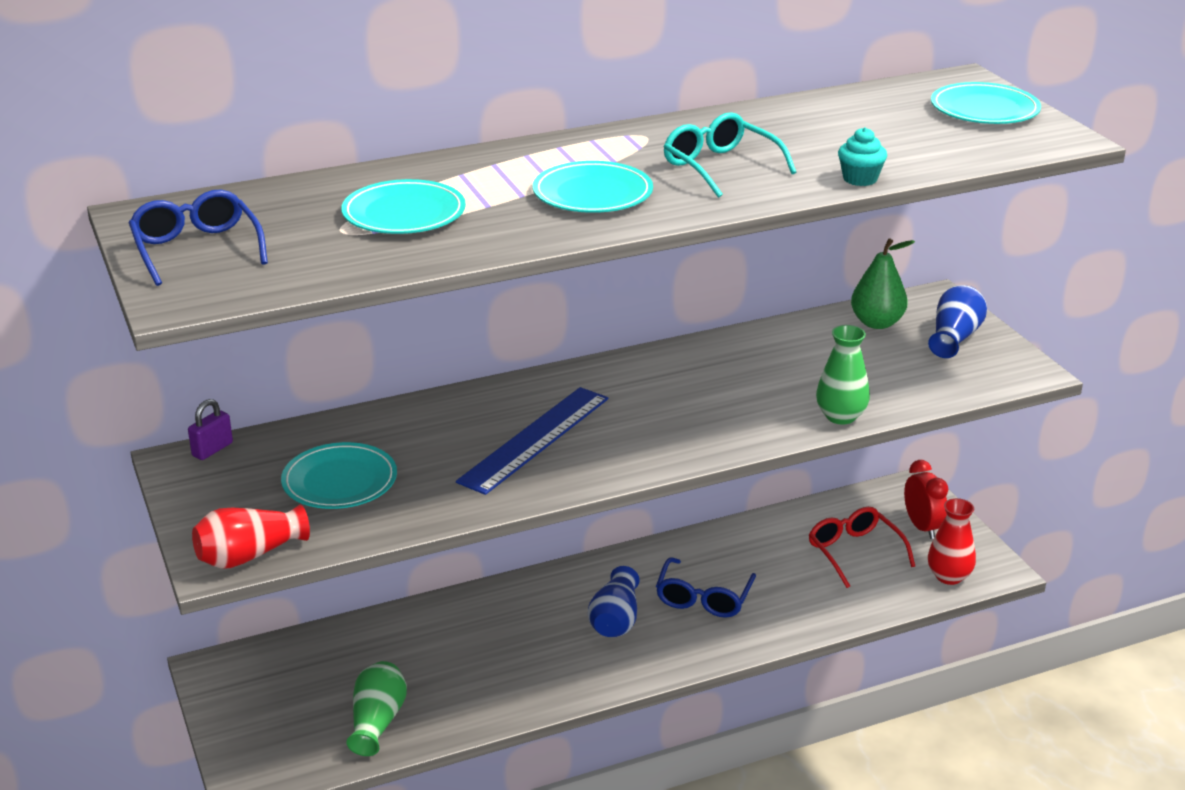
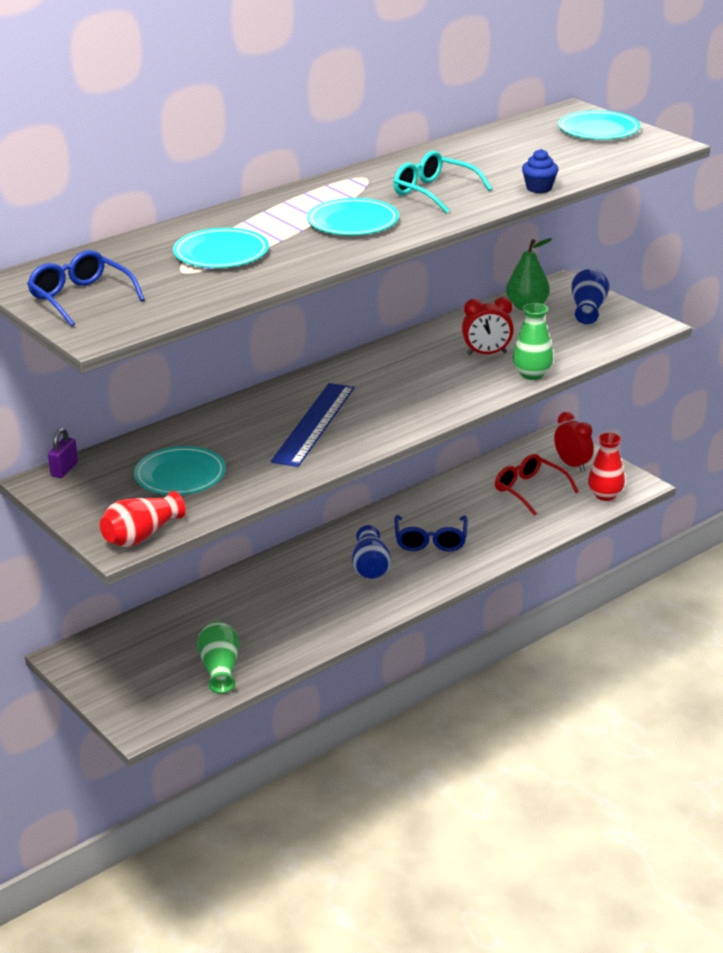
camera: 15 degrees left, 0 degrees up
(796, 378) = (487, 353): none -> red clock
(860, 179) = (539, 188): turquoise cupcake -> blue cupcake

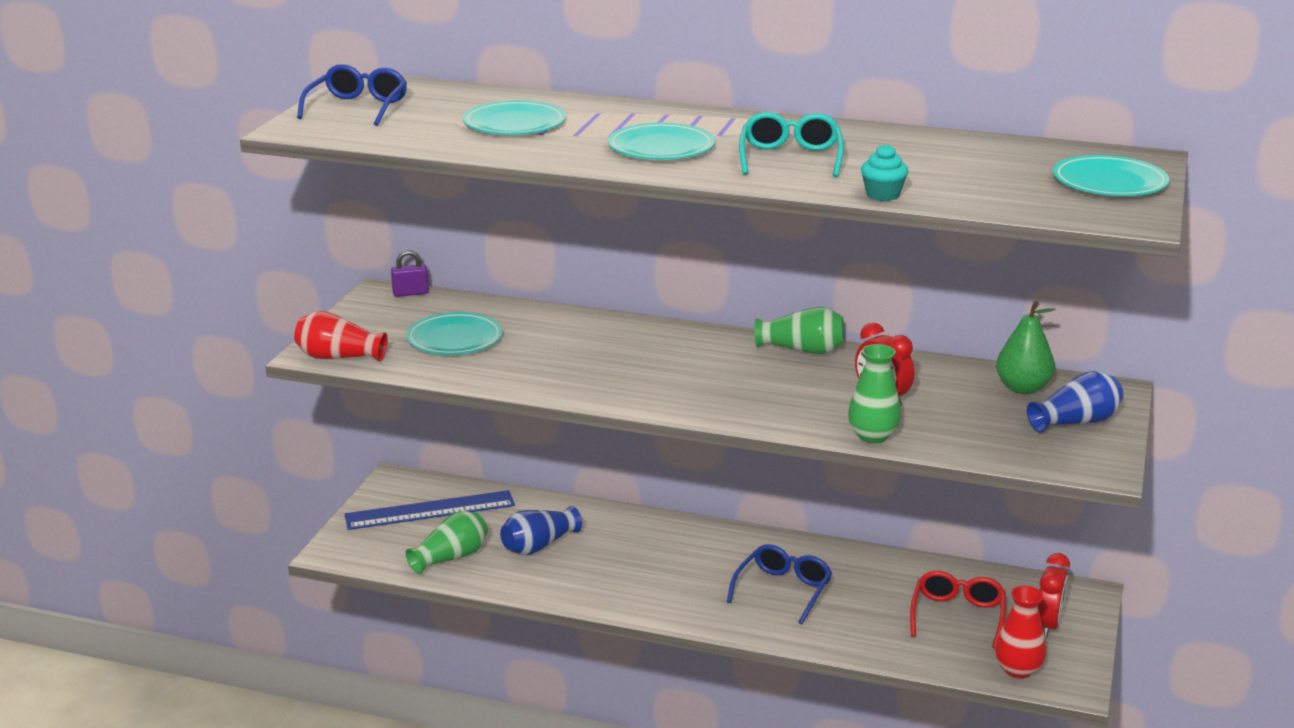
camera: 55 degrees right, 5 degrees down
(314, 424) = (618, 363): blue ruler -> blue ruler (430, 510)
(370, 567) = (695, 573): blue vase -> blue vase (538, 546)
(383, 353) = (802, 350): none -> green vase
(430, 541) = (783, 590): blue glasses -> blue glasses turned 150 degrees clockwise
(539, 188) = (882, 195): blue cupcake -> turquoise cupcake

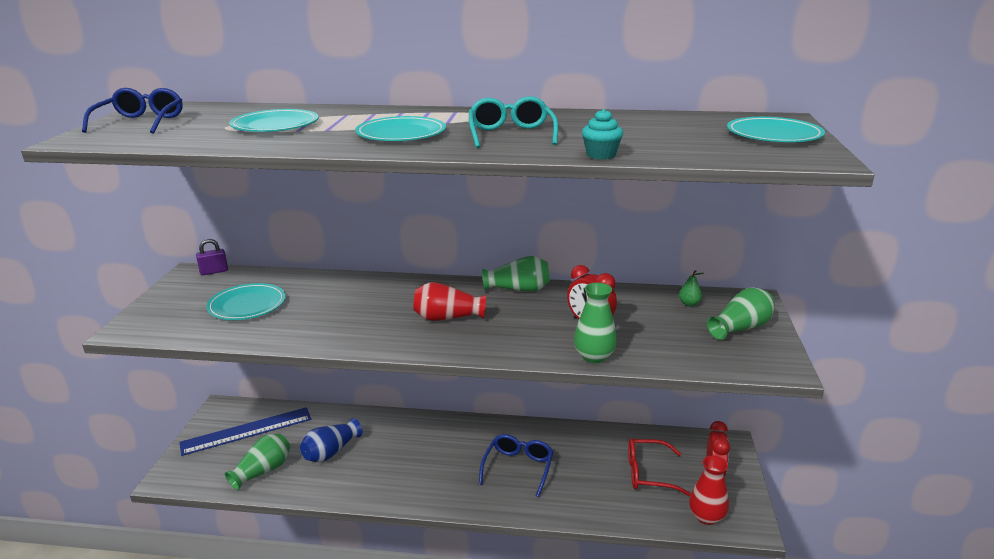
camera: 10 degrees left, 0 degrees up
(338, 357) = (148, 330): red vase -> red vase (447, 318)
(957, 615) = (648, 473): red glasses -> red glasses turned 90 degrees counterclockwise
(1023, 388) = (689, 304): green pear -> green pear, size x0.52
(1076, 422) = (741, 328): blue vase -> green vase

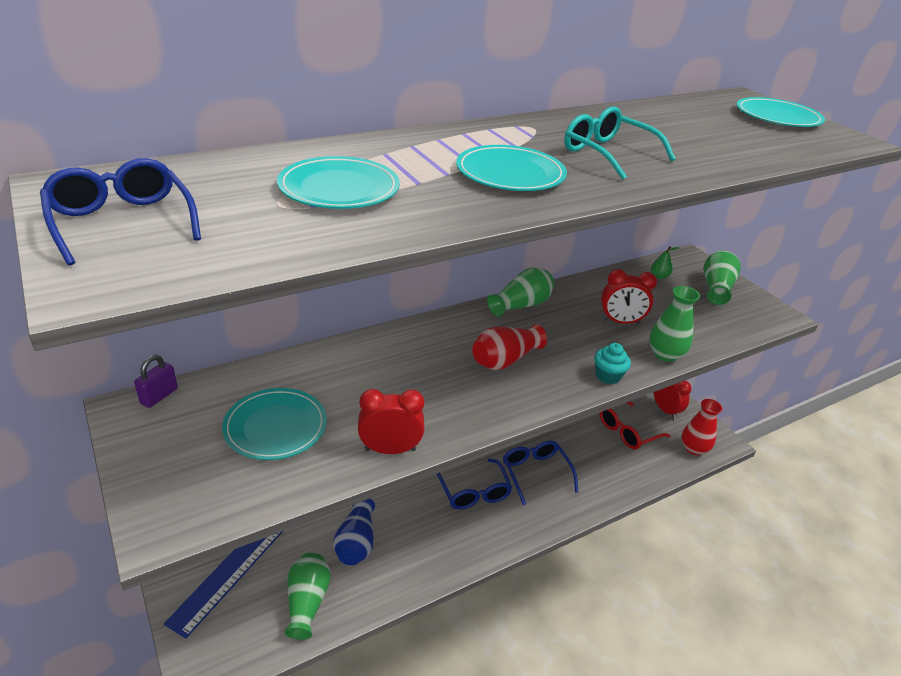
camera: 40 degrees left, 10 degrees up
(290, 339) = (390, 449): none -> red clock
(451, 458) = (474, 492): none -> blue glasses
(601, 155) = (728, 166): turquoise cupcake -> turquoise cupcake (608, 376)

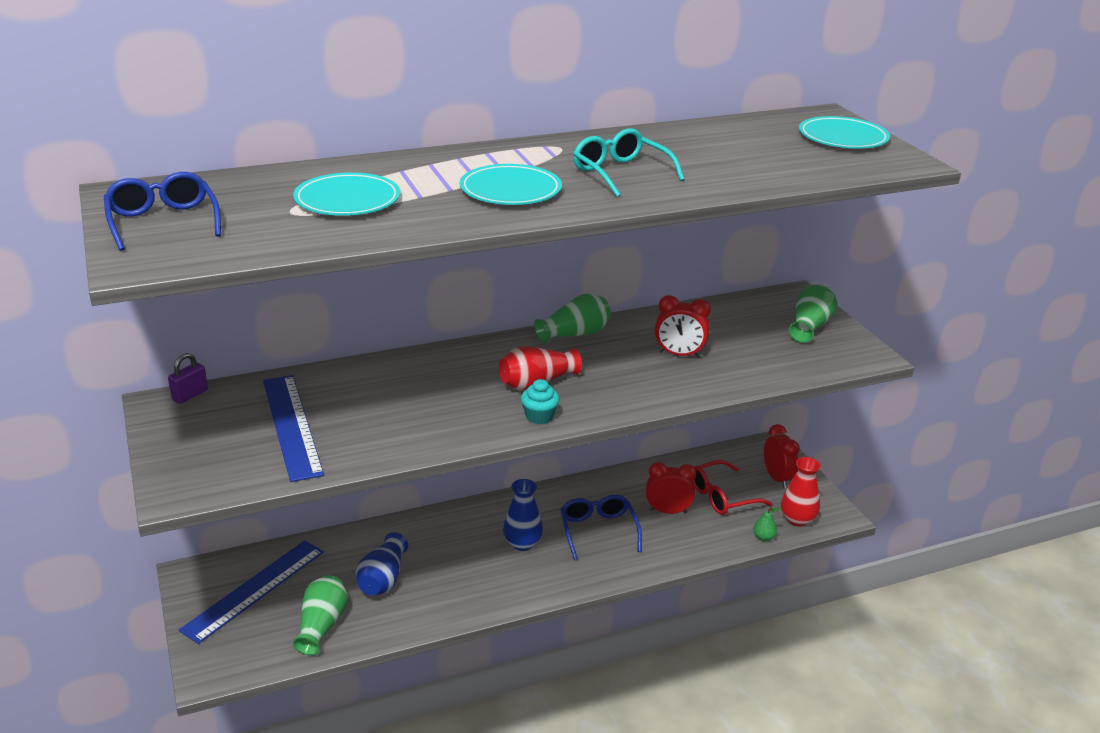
camera: 10 degrees right, 5 degrees down
(275, 427) = (292, 426): turquoise plate -> blue ruler
(390, 449) = (395, 450): red clock -> red clock (668, 511)
(474, 492) = (522, 543): blue glasses -> blue vase
(608, 376) = (641, 403): turquoise cupcake -> turquoise cupcake (539, 416)
(659, 276) = (747, 312): green pear -> green pear (763, 537)
(665, 354) = (714, 387): green vase -> none

